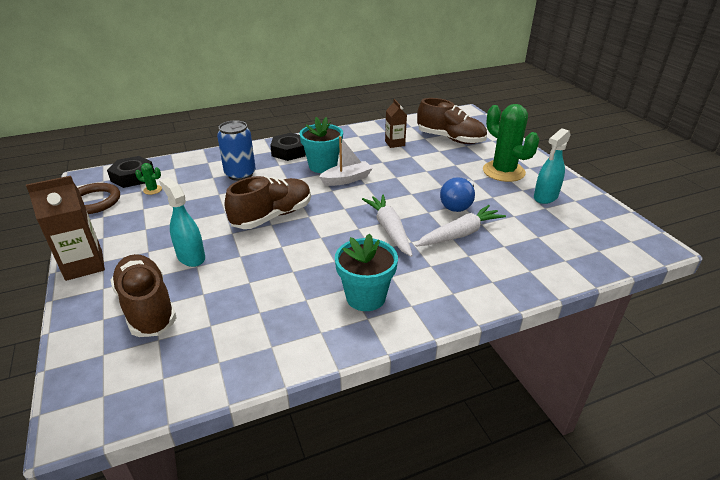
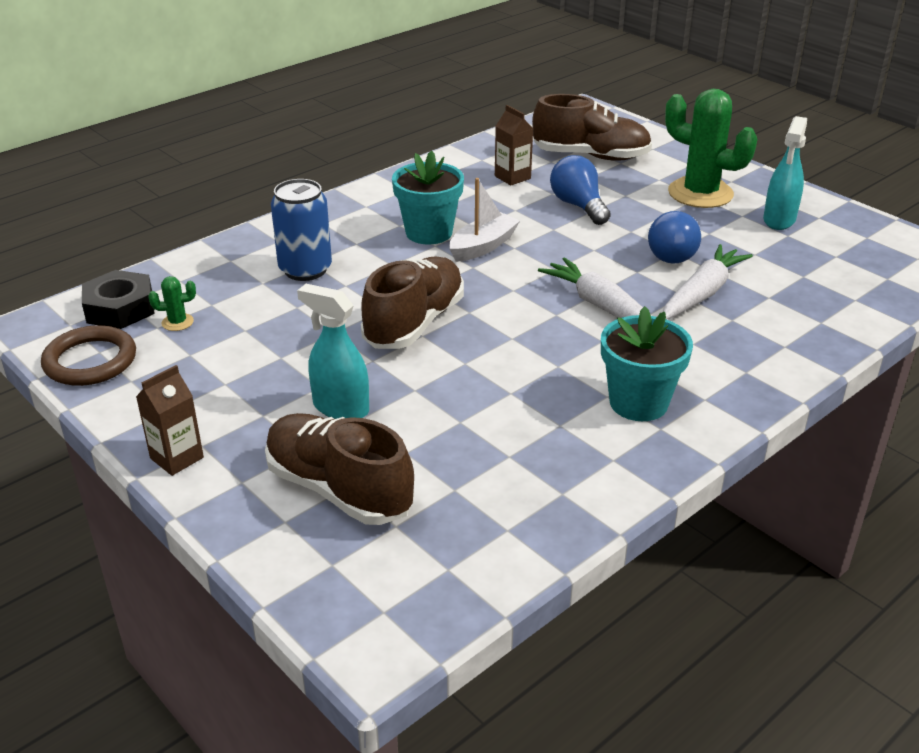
camera: 20 degrees left, 0 degrees up
(84, 265) = (177, 458): brown carton -> brown carton, size x0.63
(289, 151) = (355, 219): black nut -> none
(421, 166) = (578, 206): none -> blue light bulb

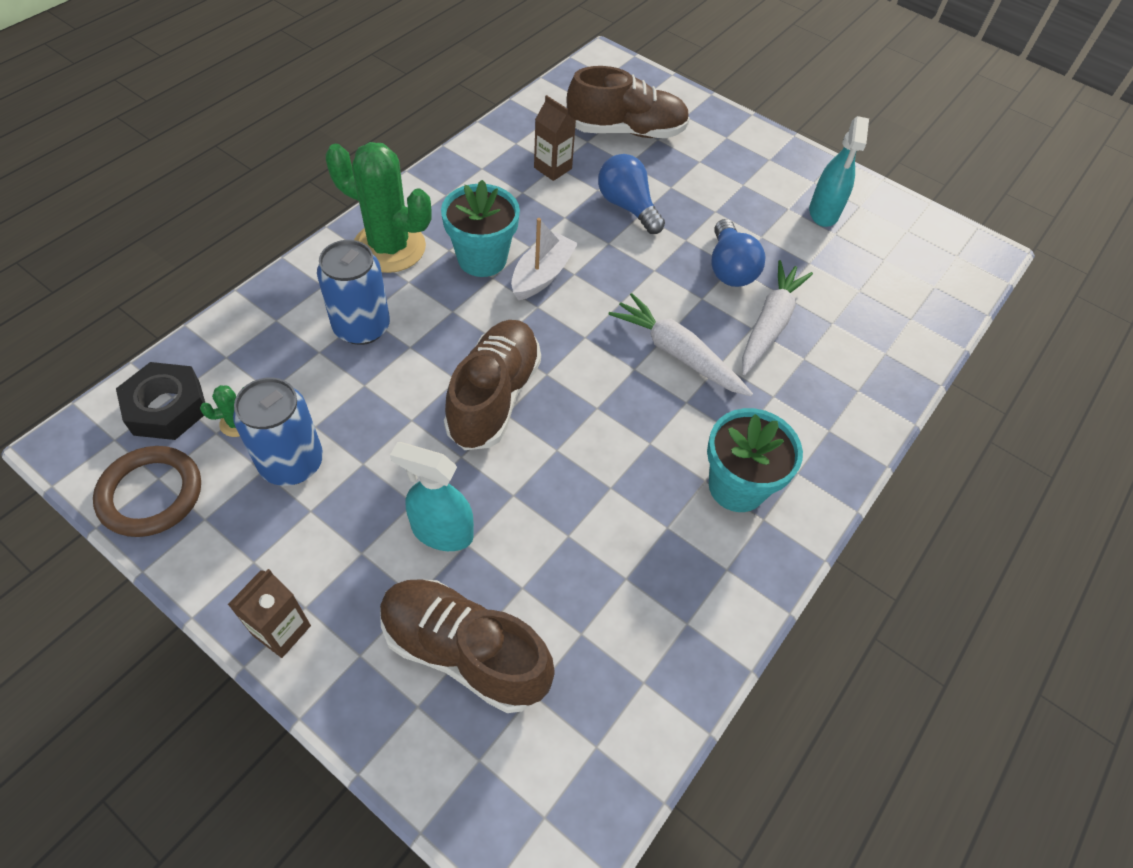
camera: 15 degrees left, 20 degrees up
(217, 351) = (292, 463): none -> blue can
(700, 193) = (743, 179): green cactus -> green cactus (389, 247)

